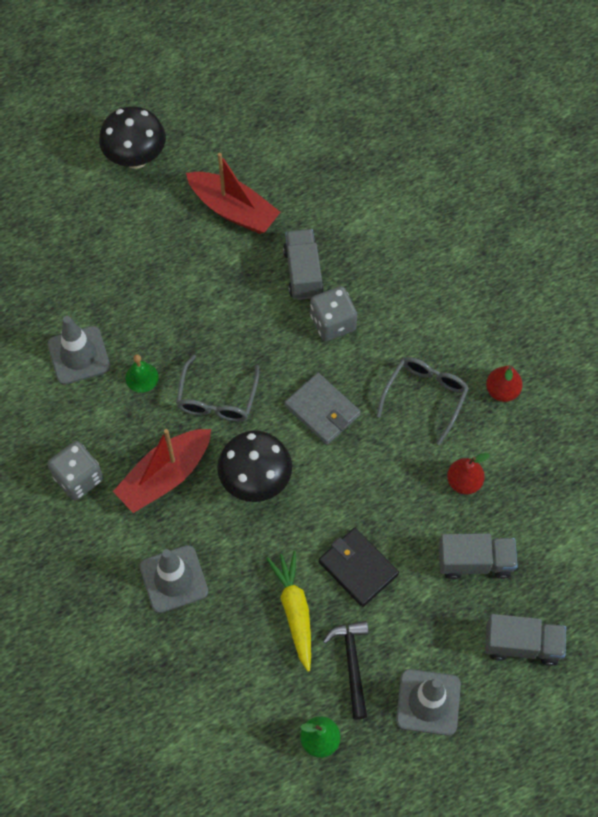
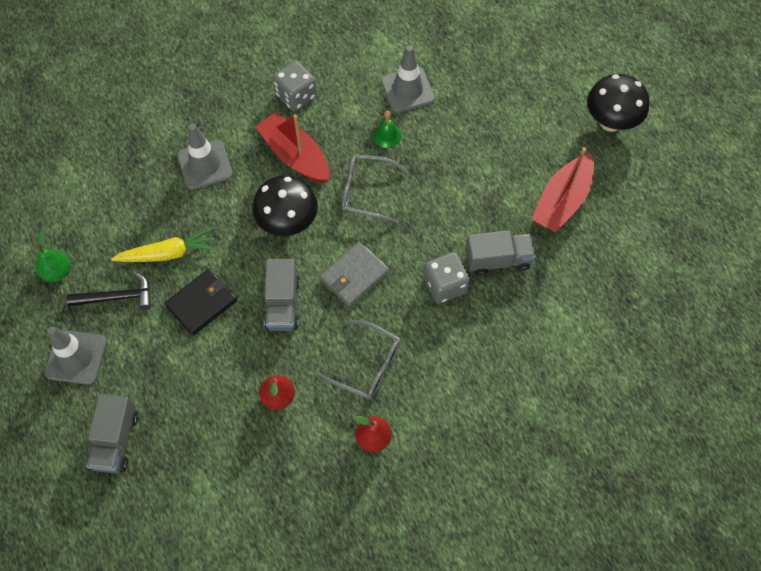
camera: 90 degrees right, 0 degrees up
(475, 562) = (199, 402): grey truck -> grey truck (283, 304)

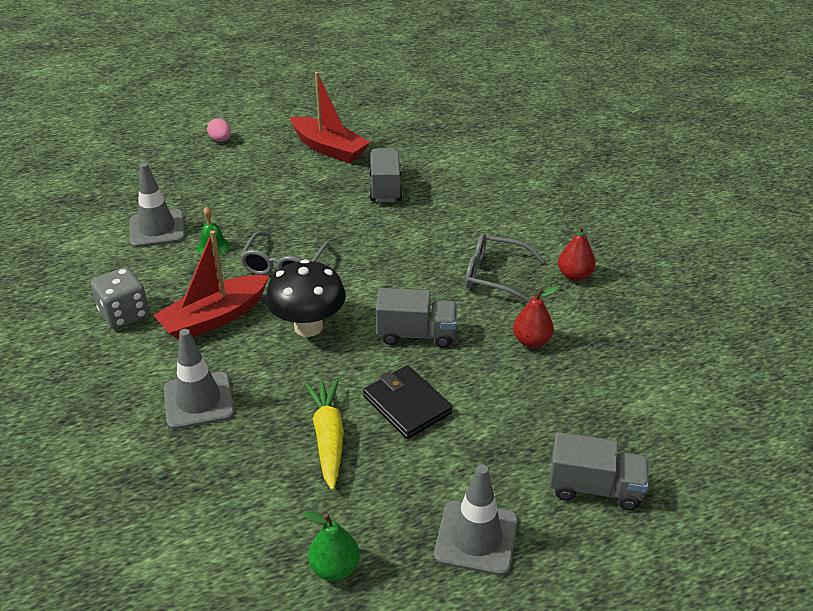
camera: 85 degrees left, 25 degrees down
(117, 297) = (387, 492): black hammer -> none
(354, 276) = (388, 279): grey wallet -> none
(367, 365) = (495, 275): grey glasses -> grey glasses turned 105 degrees counterclockwise
(445, 285) = (408, 221): grey dice -> none
(559, 106) = (220, 140): none -> pink egg
(610, 122) = (250, 116): black mushroom -> none

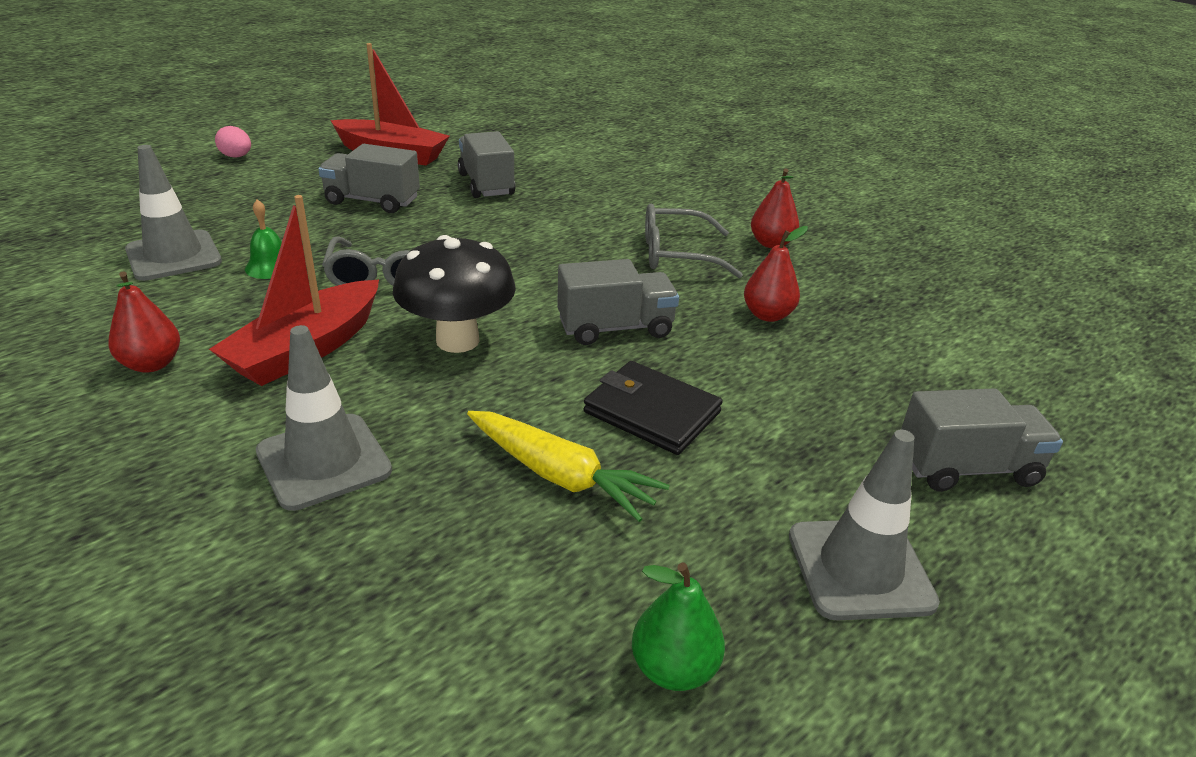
camera: 20 degrees left, 5 degrees down
(124, 314) = (152, 364): grey dice -> red pear
(298, 195) = (372, 201): none -> grey truck
(328, 438) = (560, 475): yellow carrot -> yellow carrot turned 150 degrees clockwise

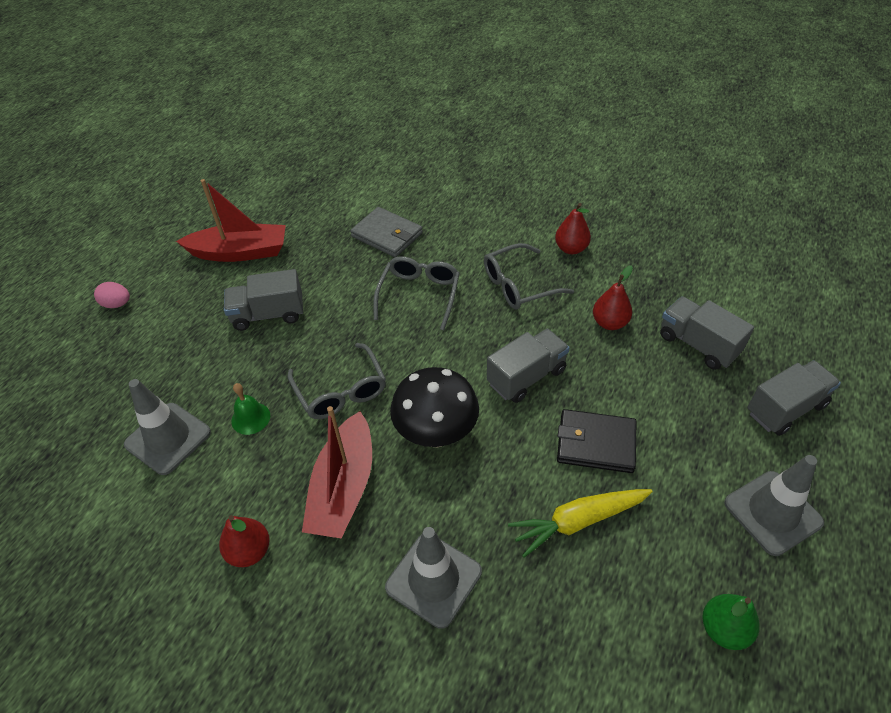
camera: 20 degrees left, 15 degrees up
(486, 184) = (338, 261): grey truck -> grey truck (698, 344)
(550, 230) = (419, 295): none -> grey glasses
(559, 180) = (387, 235): none -> grey wallet
(560, 475) = (578, 521): yellow carrot -> yellow carrot turned 150 degrees clockwise

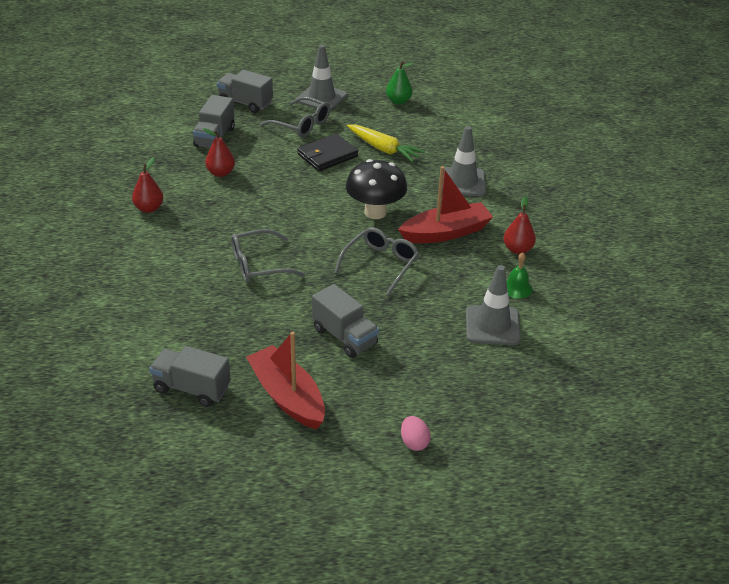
camera: 125 degrees left, 10 degrees down
(250, 418) = (440, 295): green bell -> green bell (517, 288)
(387, 235) = (197, 311): grey wallet -> none
(518, 285) = (211, 221): grey glasses -> grey glasses (301, 124)
(526, 377) = (298, 192): grey truck -> grey truck (192, 389)
(595, 443) = (327, 155): black wallet -> black wallet turned 75 degrees clockwise

